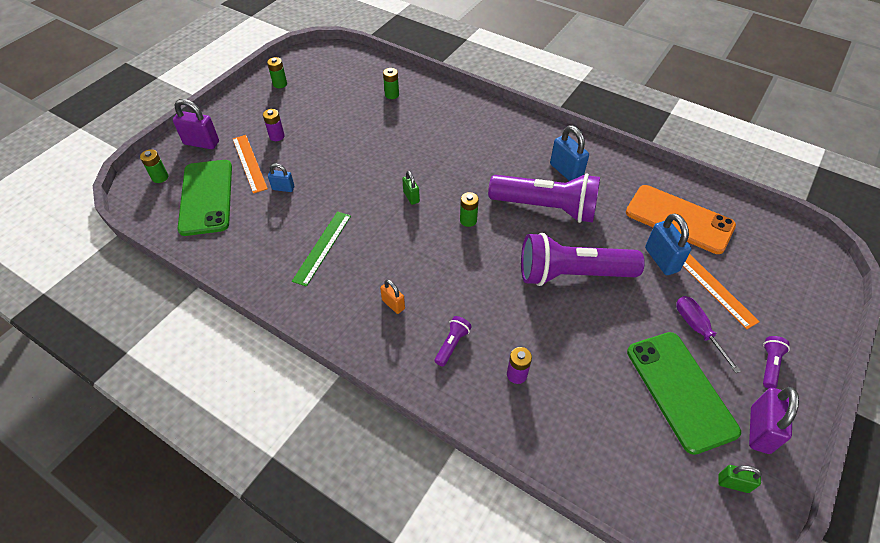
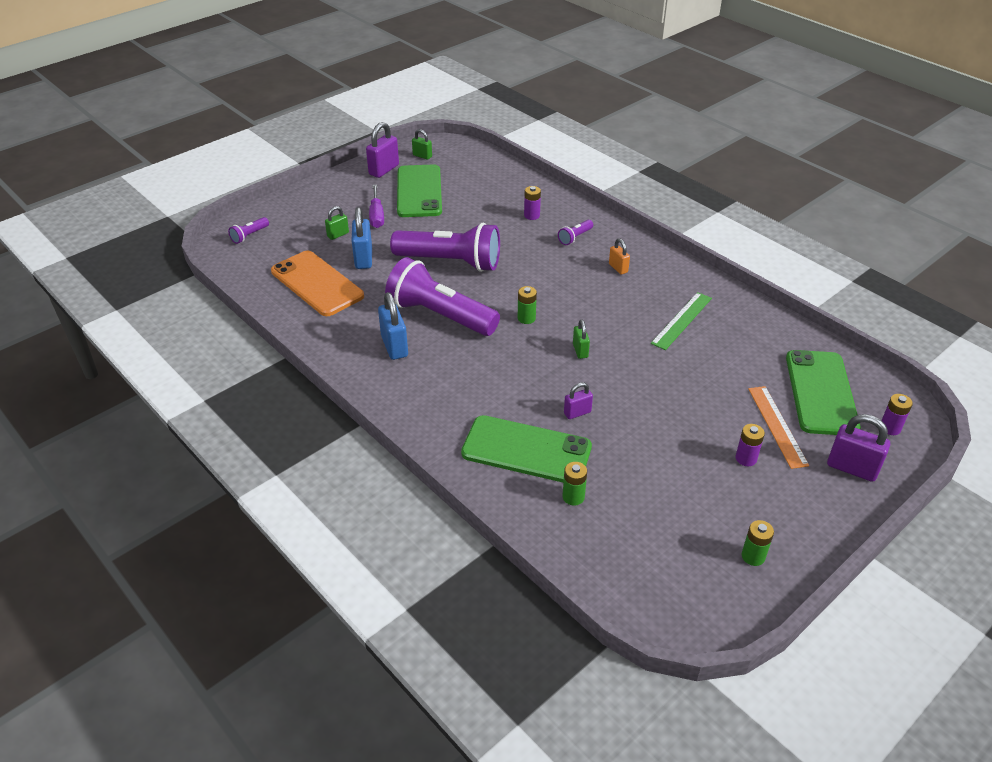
camera: 165 degrees left, 10 degrees down
(160, 177) = (890, 428): green battery -> purple battery
(283, 188) = (729, 386): blue padlock -> none
(401, 146) = (577, 413): none -> purple padlock
(430, 115) = (526, 450): none -> green phone
(714, 288) = (338, 235): orange ruler -> green padlock
(769, 365) = (344, 192): purple flashlight -> purple flashlight (249, 235)

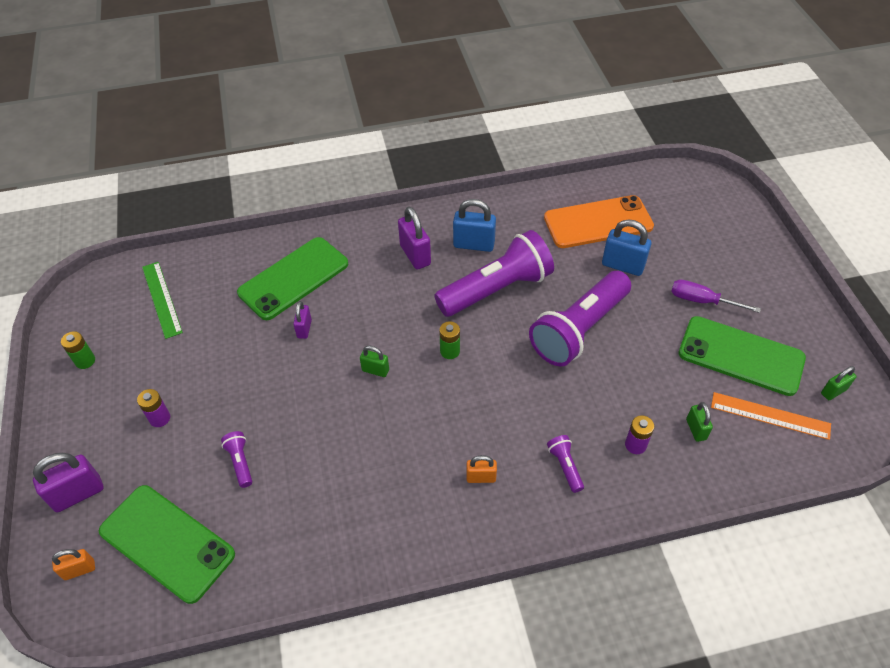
camera: 120 degrees right, 10 degrees up
(249, 235) = (706, 198): purple flashlight -> purple flashlight (240, 462)
(338, 235) = (677, 259): green padlock -> green padlock (696, 429)
(384, 170) = (808, 340): purple padlock -> purple padlock (415, 255)
(573, 497) = (228, 285): green battery -> none
(682, 320) = (355, 485): green ruler -> green ruler (162, 299)
(777, 426) = (167, 469): orange ruler -> orange ruler (770, 415)
(890, 428) = (79, 570): purple battery -> orange padlock

